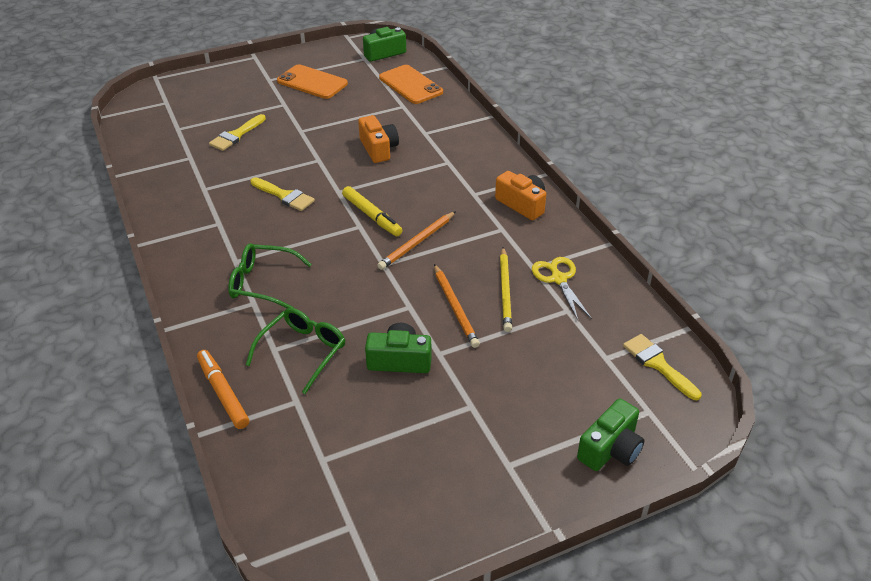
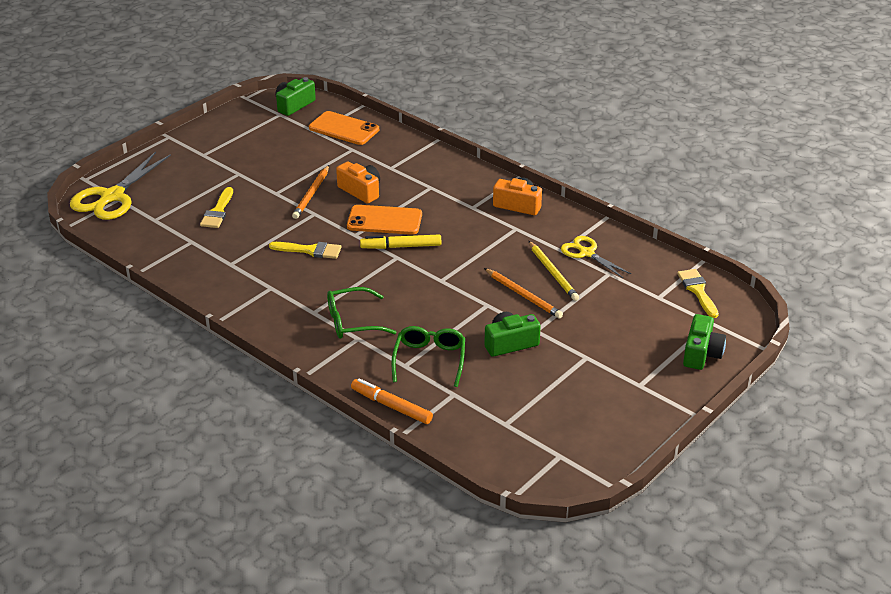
camera: 25 degrees left, 5 degrees down
(163, 99) = (112, 196): none -> yellow scissors
(312, 82) = (248, 147): orange phone -> orange phone (384, 220)
(372, 216) = (401, 246): yellow marker -> yellow marker turned 150 degrees clockwise
(417, 242) = (455, 256): orange pencil -> orange pencil (311, 194)
(658, 364) = (698, 291): yellow brush -> yellow brush turned 45 degrees clockwise

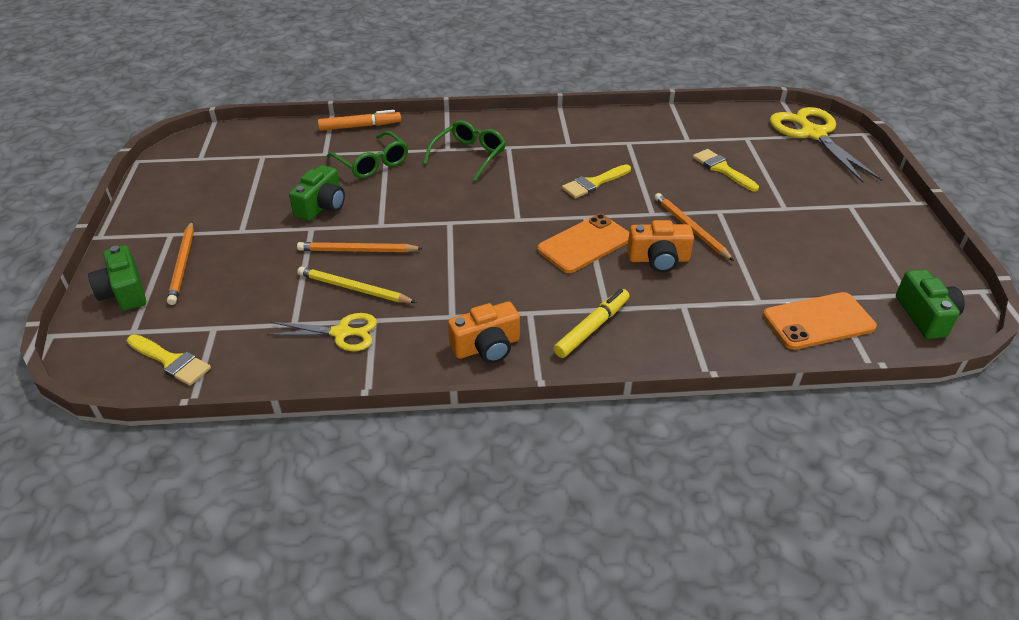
camera: 135 degrees right, 5 degrees up
(401, 246) = (529, 229): yellow marker -> yellow marker (592, 328)
(648, 352) = (183, 264): none -> orange pencil

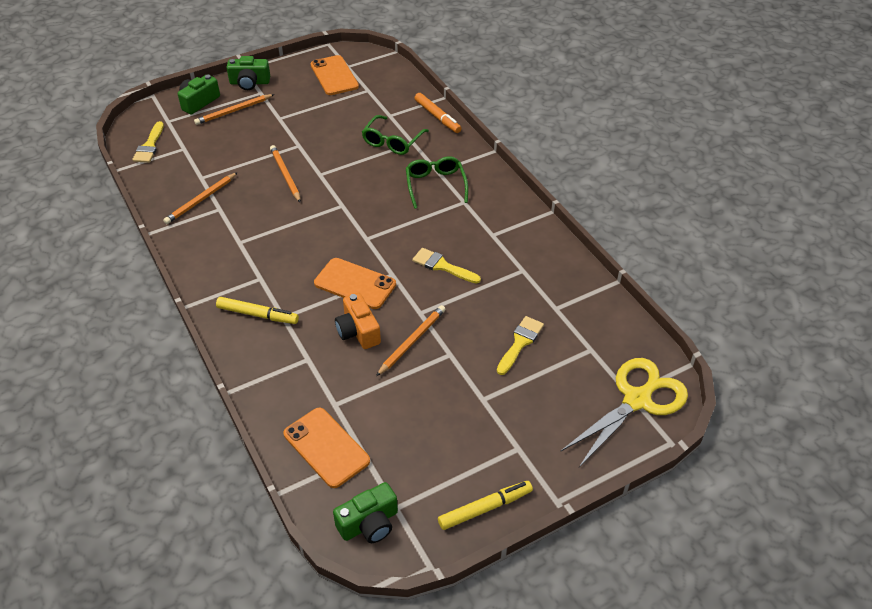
camera: 65 degrees right, 5 degrees up
(207, 171) = (334, 76): none -> orange phone
(322, 206) = (325, 140): green camera -> green camera (249, 83)
(341, 333) = (201, 200): yellow scissors -> orange pencil
(354, 289) = (245, 189): yellow pencil -> none
(469, 156) = (435, 185): green glasses -> green glasses turned 105 degrees counterclockwise
(486, 347) = (215, 268): orange camera -> none
(916, 241) = (485, 508): none -> yellow marker

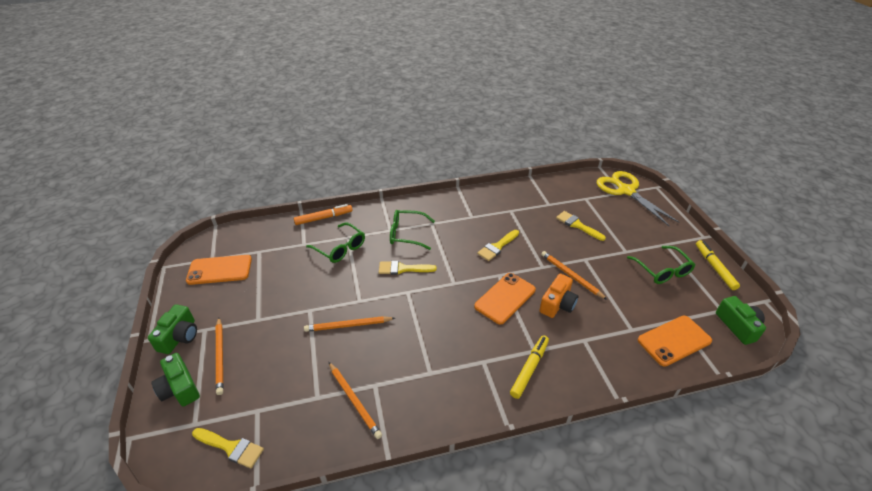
camera: 75 degrees left, 5 degrees down
(358, 331) = (557, 304): orange camera -> orange camera turned 45 degrees counterclockwise
(376, 194) = (402, 269): none -> yellow brush
(456, 441) = (662, 270): none -> green glasses

